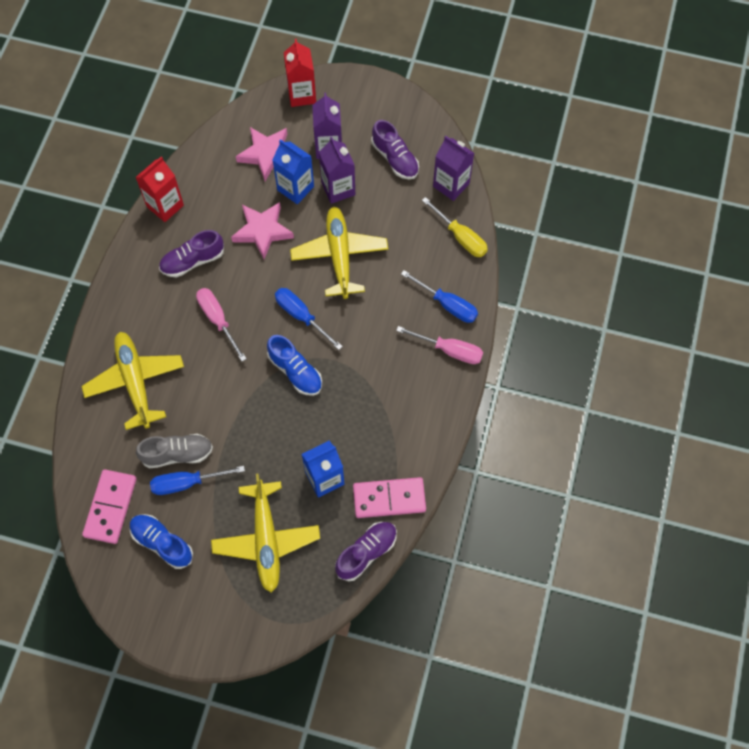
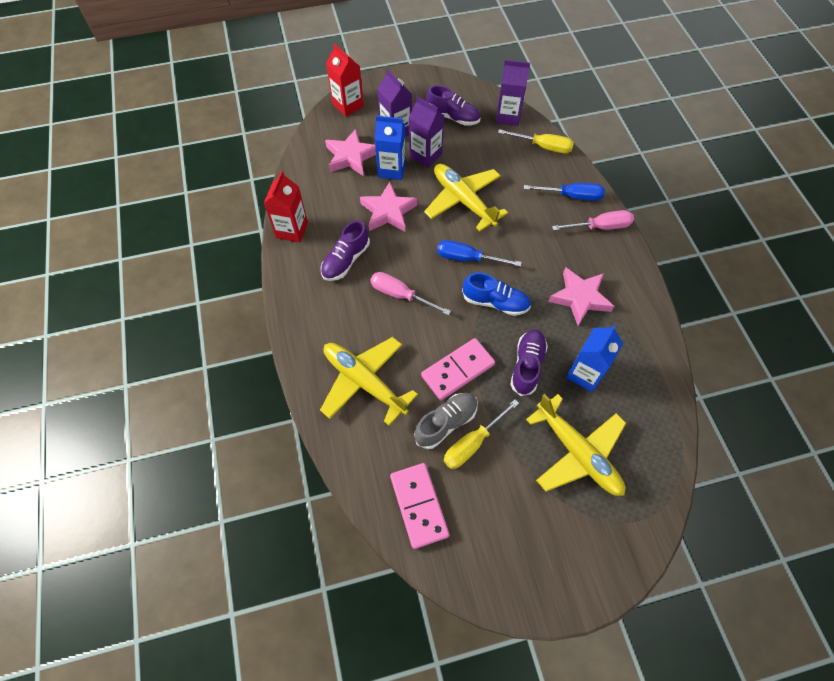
camera: 30 degrees left, 5 degrees down
(162, 543) = (490, 510): blue shoe -> none
(187, 483) = (472, 443): blue screwdriver -> yellow screwdriver
(366, 553) = (666, 415): purple shoe -> purple shoe (527, 366)
(375, 408) = (580, 298): none -> pink star
(389, 499) = (647, 361): pink domino -> pink domino (458, 370)

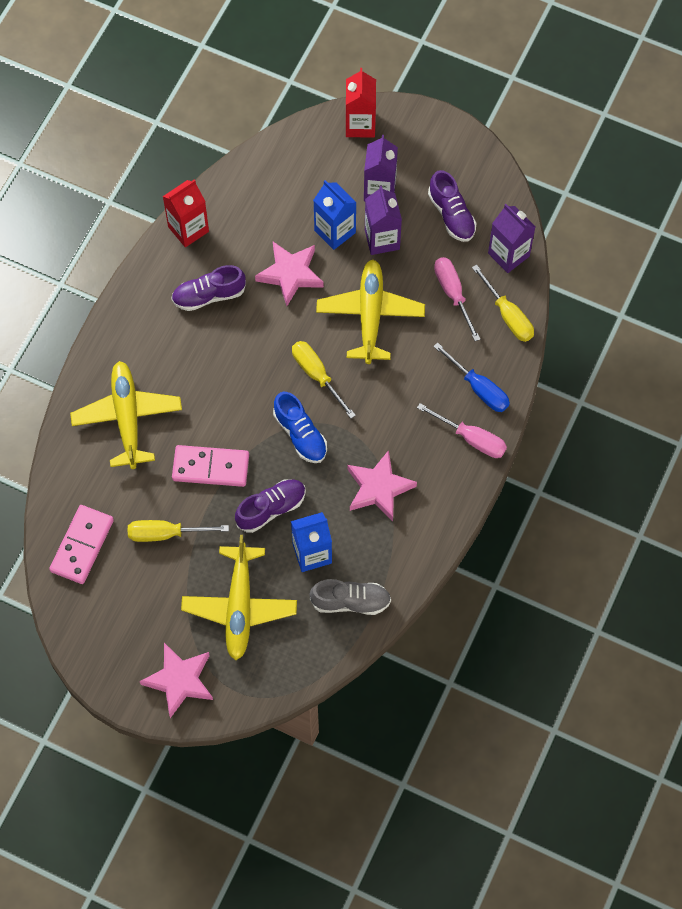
camera: 40 degrees right, 5 degrees up
(351, 156) = (310, 188): pink star -> pink star (179, 680)
(400, 295) = (226, 365): pink screwdriver -> pink screwdriver (453, 294)
(446, 423) = (160, 502): grey shoe -> grey shoe (350, 601)
(467, 258) = (317, 375): blue screwdriver -> yellow screwdriver

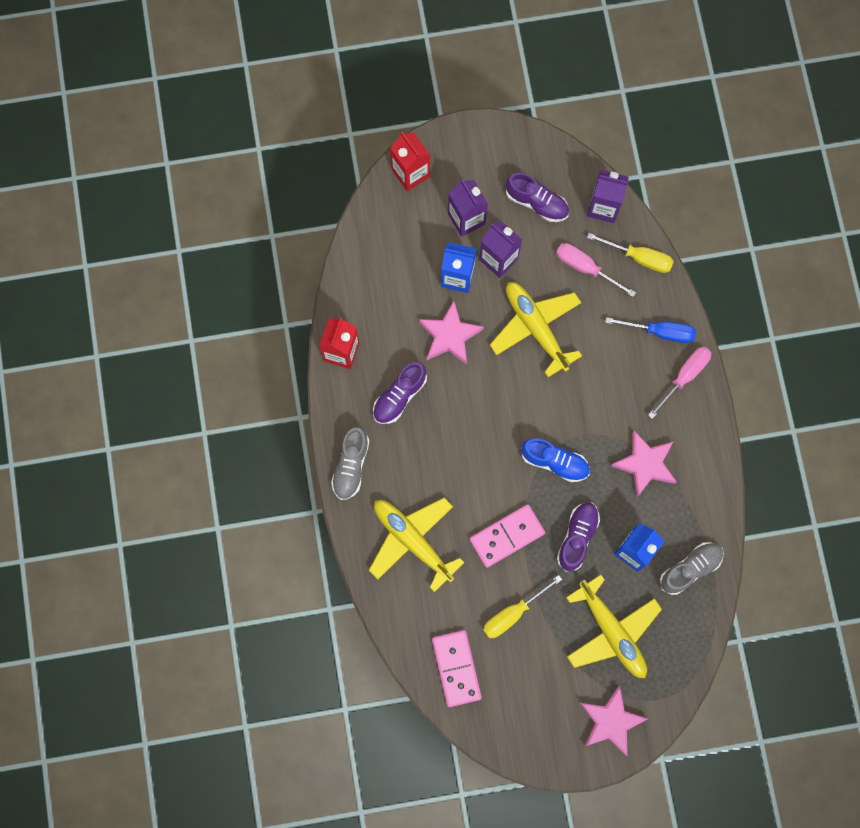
camera: 35 degrees left, 10 degrees up
(124, 324) = (351, 466): none -> grey shoe
(317, 375) = (531, 405): yellow screwdriver -> none
(471, 438) = (684, 376): pink screwdriver -> pink screwdriver turned 45 degrees counterclockwise

